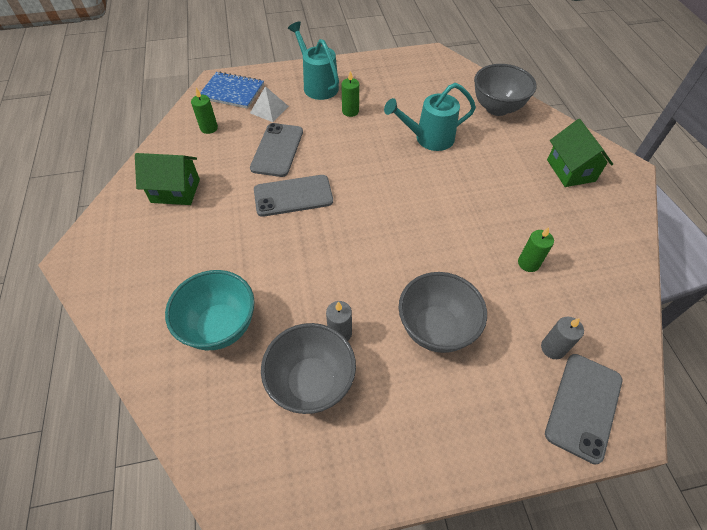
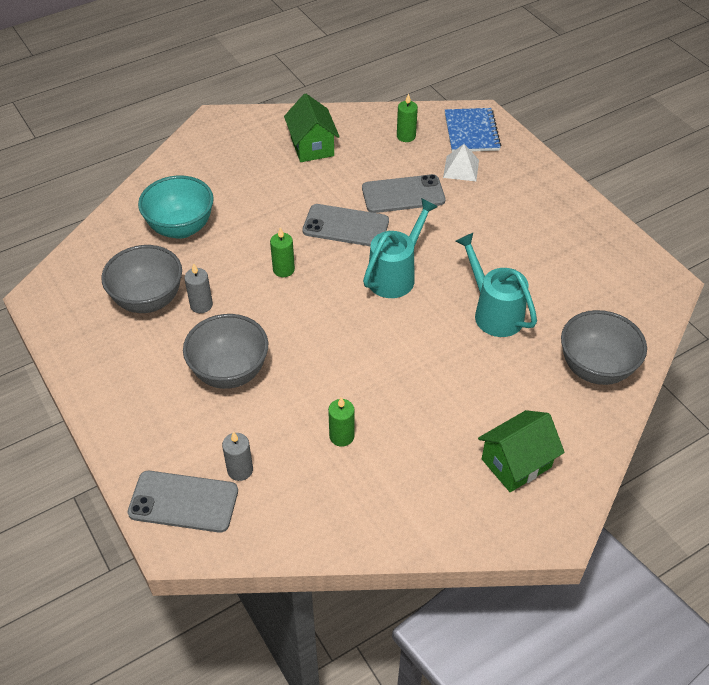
camera: 70 degrees right, 5 degrees down
(293, 196) = (346, 226): grey phone -> grey phone turned 45 degrees counterclockwise
(318, 85) = (528, 193): turquoise watering can -> turquoise watering can (396, 275)
(350, 111) = (499, 232): green candle -> green candle (283, 269)

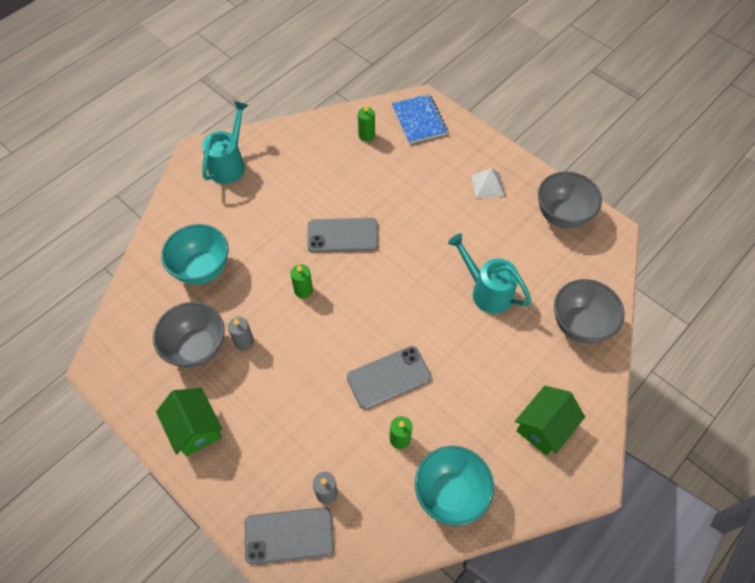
camera: 15 degrees left, 10 degrees up
(230, 372) = (289, 401): grey bowl -> grey bowl (562, 215)
(312, 146) = (290, 162): green house -> green house (195, 429)
(381, 504) = (450, 494): none -> turquoise bowl
(396, 275) = (398, 274): turquoise watering can -> turquoise watering can (229, 164)
(403, 194) = (381, 194): grey phone -> grey phone (389, 377)
(461, 168) = (421, 158): white pyramid -> white pyramid (487, 185)

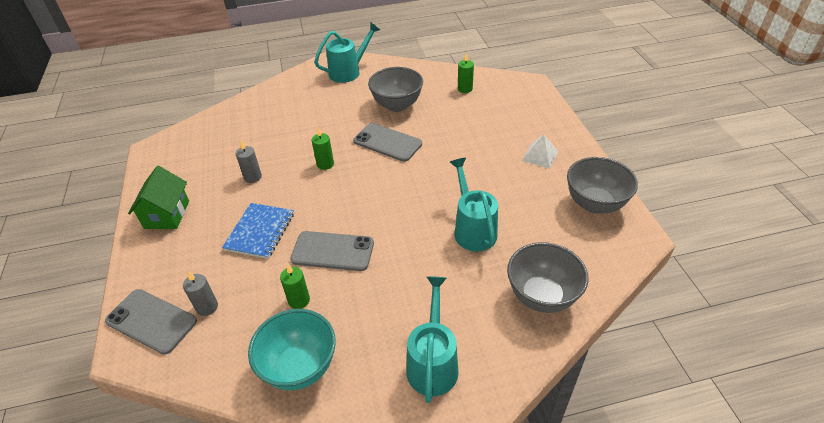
camera: 35 degrees right, 15 degrees down
(197, 348) = (219, 166): grey bowl -> grey bowl (397, 105)
(202, 269) = (270, 123): turquoise bowl -> none
(419, 120) = (517, 94): blue notebook -> blue notebook (260, 231)
(544, 427) = (433, 362): green house -> turquoise watering can

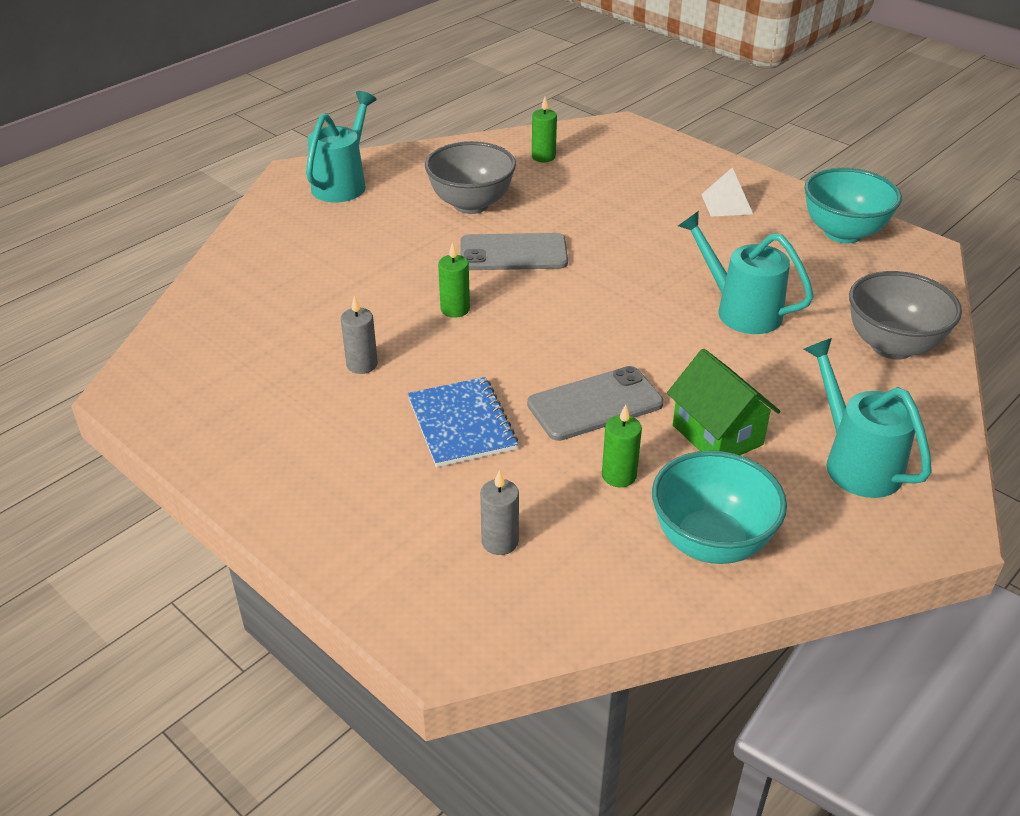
camera: 35 degrees left, 5 degrees down
(151, 321) = (436, 596): grey phone -> none
(167, 214) = (279, 464): green house -> green house (717, 435)
(595, 204) = (843, 233): grey bowl -> turquoise bowl

